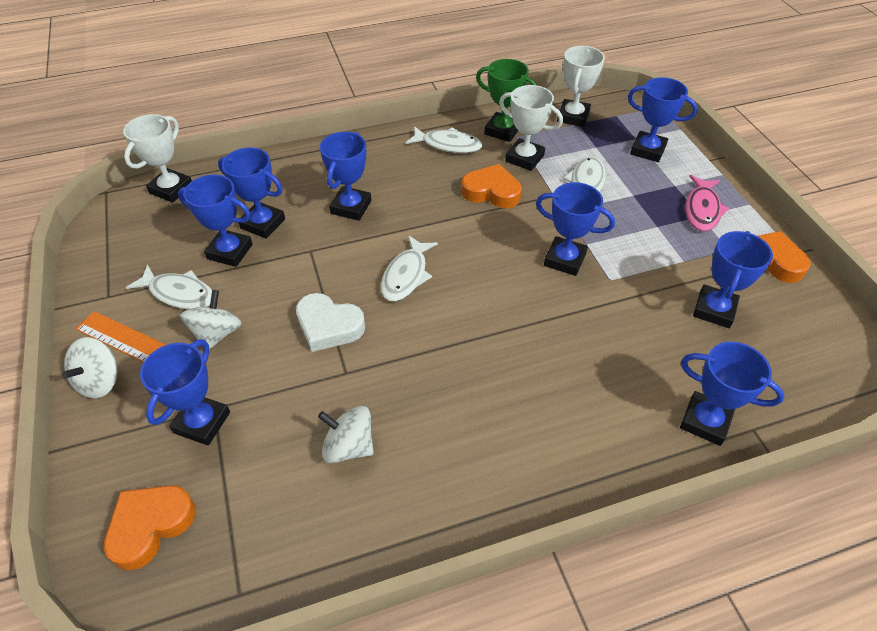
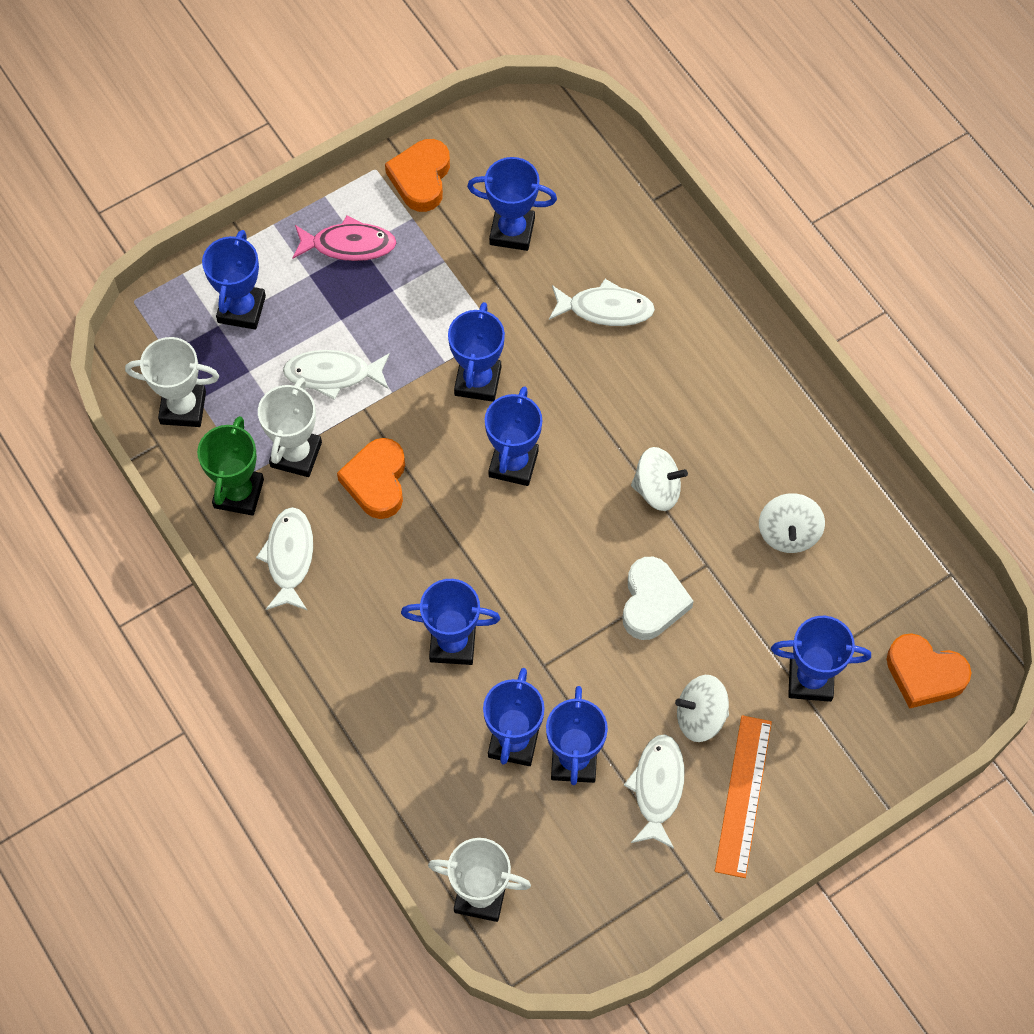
camera: 105 degrees left, 15 degrees up
(100, 381) = (799, 809): white spinning top -> white spinning top (657, 489)
(406, 275) = (552, 543): white fish -> white fish (605, 309)
(705, 421) = (657, 237): blue trophy -> blue trophy (513, 463)

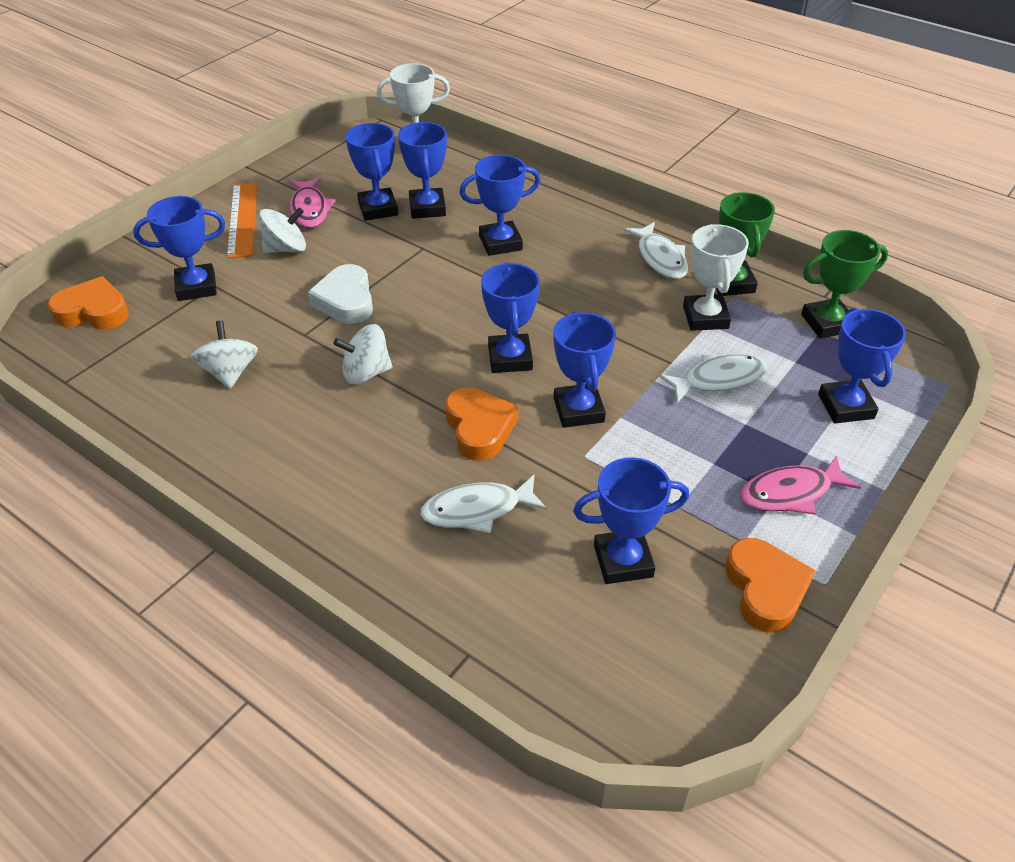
camera: 160 degrees right, 20 degrees down
(183, 408) = (827, 323): white trophy -> green trophy
(376, 481) = (624, 317): orange heart -> orange heart (479, 428)
(657, 788) = (310, 209): white fish -> pink fish

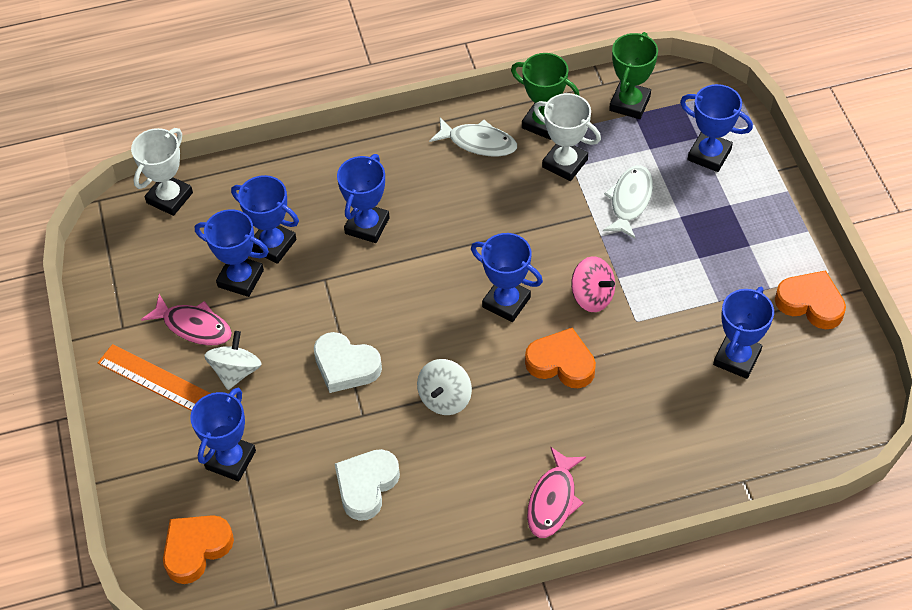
camera: 50 degrees left, 10 degrees up
(230, 372) = (366, 486): white spinning top -> white heart
(477, 510) = (635, 408): white fish -> none
(578, 410) = (592, 296): blue trophy -> pink spinning top
(791, 493) = (753, 237): pink fish -> pink fish (553, 500)

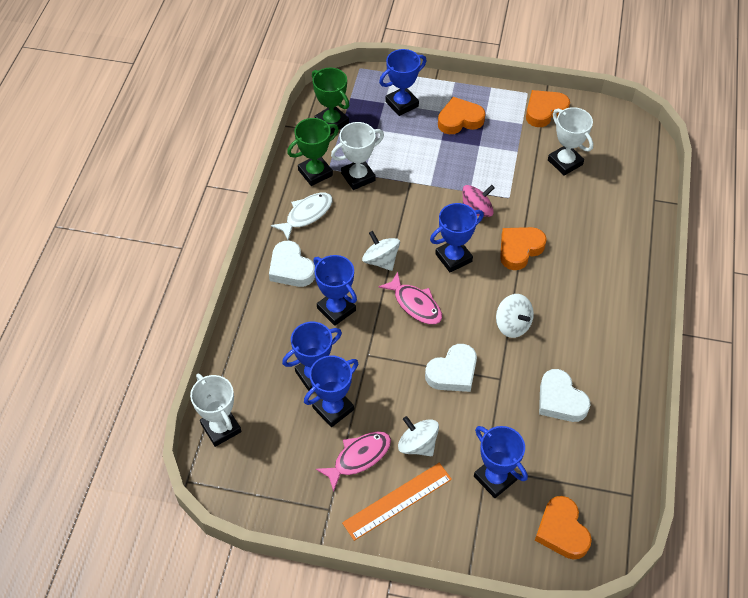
camera: 65 degrees left, 0 degrees up
(397, 163) = (291, 268): none -> white heart
(458, 236) = (381, 260): none -> white spinning top
(553, 500) = (622, 299): pink fish -> pink fish (415, 304)
(630, 201) = (412, 158): white fish -> none
(726, 221) = (459, 120): none -> orange heart
(737, 358) = (565, 162): blue trophy -> white trophy

